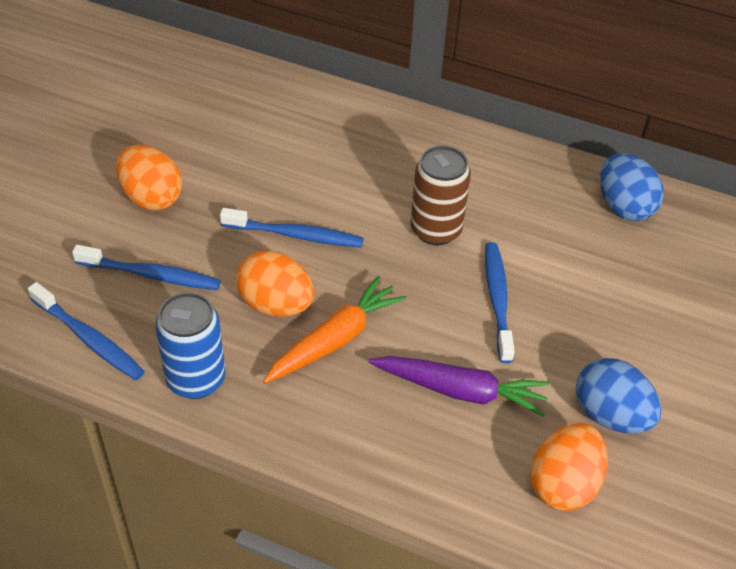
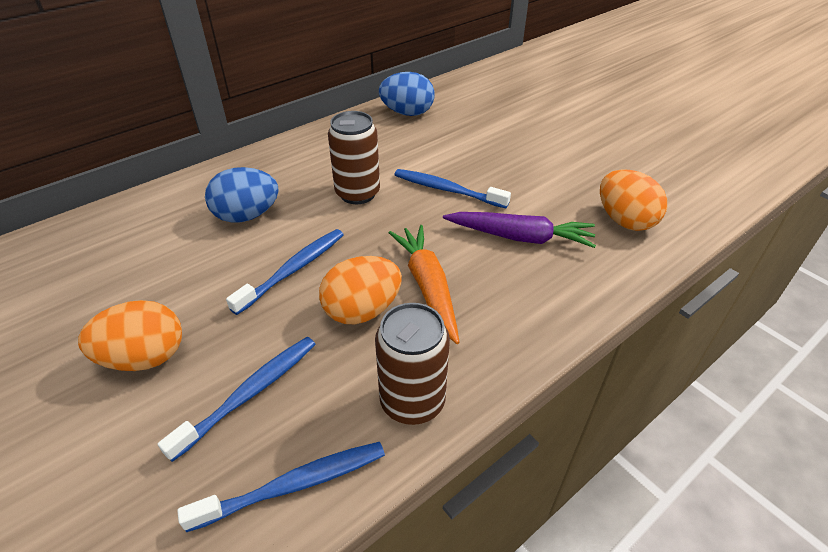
camera: 60 degrees left, 5 degrees down
(196, 379) = (412, 401): blue can -> brown can
(460, 391) = (520, 237): purple carrot -> purple carrot turned 60 degrees clockwise
(610, 415) = (575, 181): blue egg -> blue egg (247, 216)

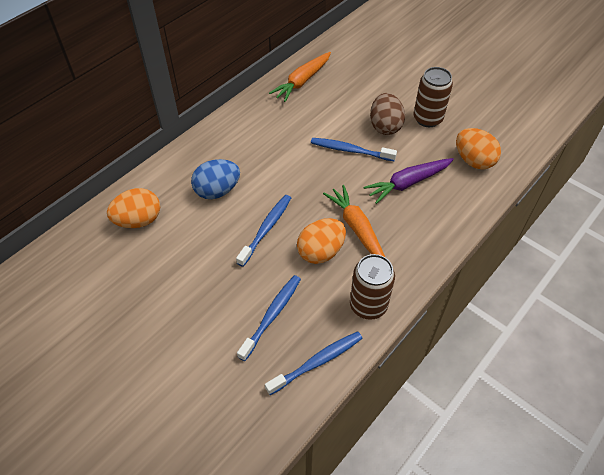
camera: 10 degrees left, 10 degrees up
(145, 357) = (197, 303): orange egg -> orange egg (138, 220)
(357, 193) = (288, 161): brown can -> brown can (427, 119)
(407, 113) = (302, 81): blue egg -> orange carrot
(503, 168) = (385, 126): none -> brown egg
(520, 237) = (408, 183): purple carrot -> purple carrot turned 150 degrees clockwise

